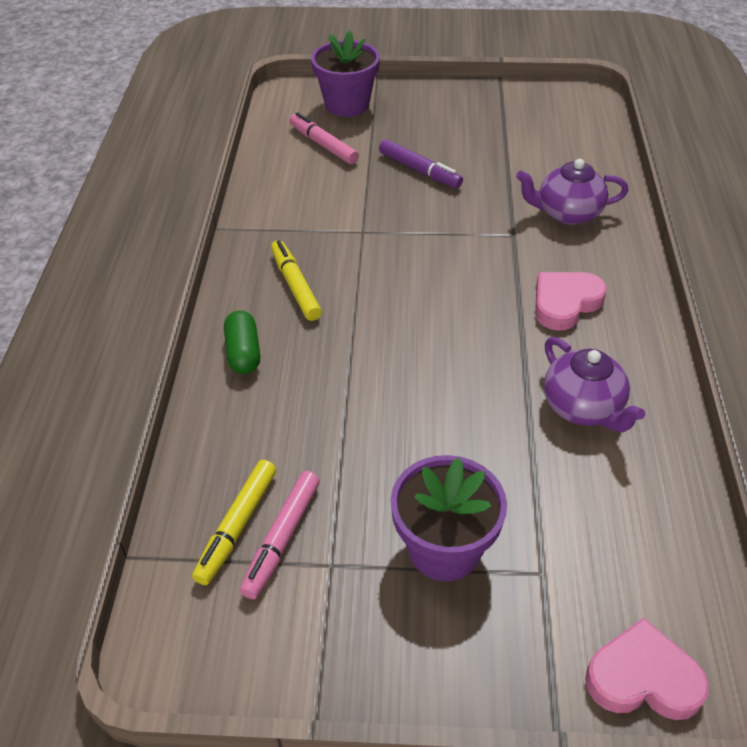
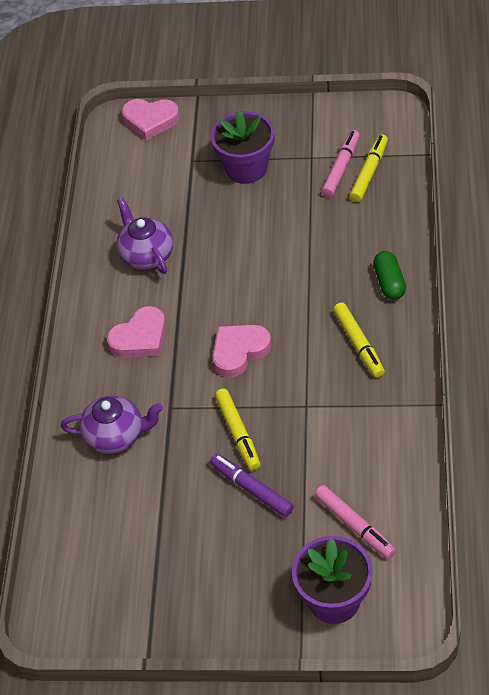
camera: 175 degrees left, 5 degrees up
(436, 211) = (238, 433): none -> yellow marker
(439, 284) = (239, 351): none -> pink heart

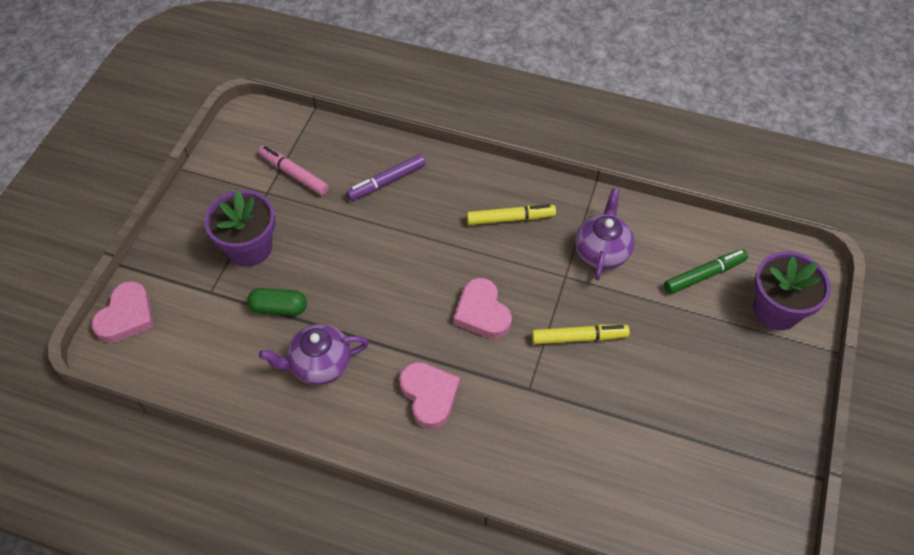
camera: 80 degrees left, 5 degrees up
(116, 435) = (547, 446): purple teapot -> purple teapot (602, 251)
(251, 489) = (645, 342): purple marker -> purple marker (386, 181)
(354, 526) = (704, 275): pink marker -> green marker
(369, 172) = (312, 155): yellow marker -> none
(389, 283) = (450, 178): green capsule -> green capsule (279, 308)

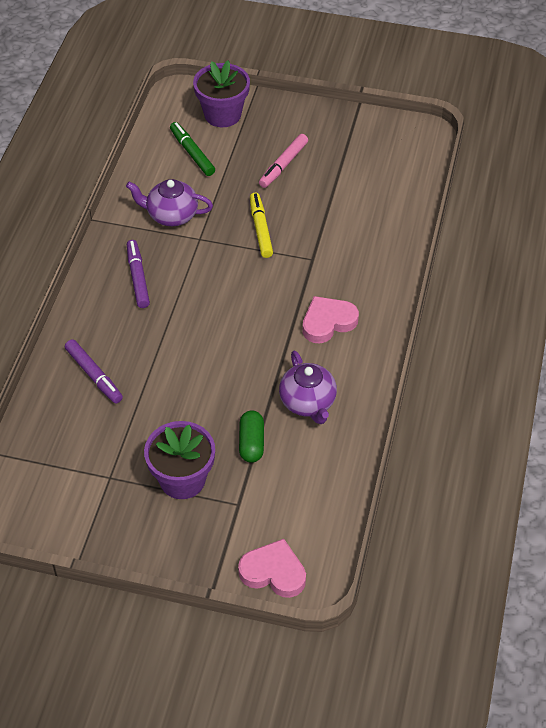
camera: 95 degrees left, 5 degrees down
(294, 174) = (84, 456): pink marker -> pink marker (283, 165)
(482, 312) = (242, 292): pink heart -> none
(510, 219) = (138, 278): yellow marker -> purple marker

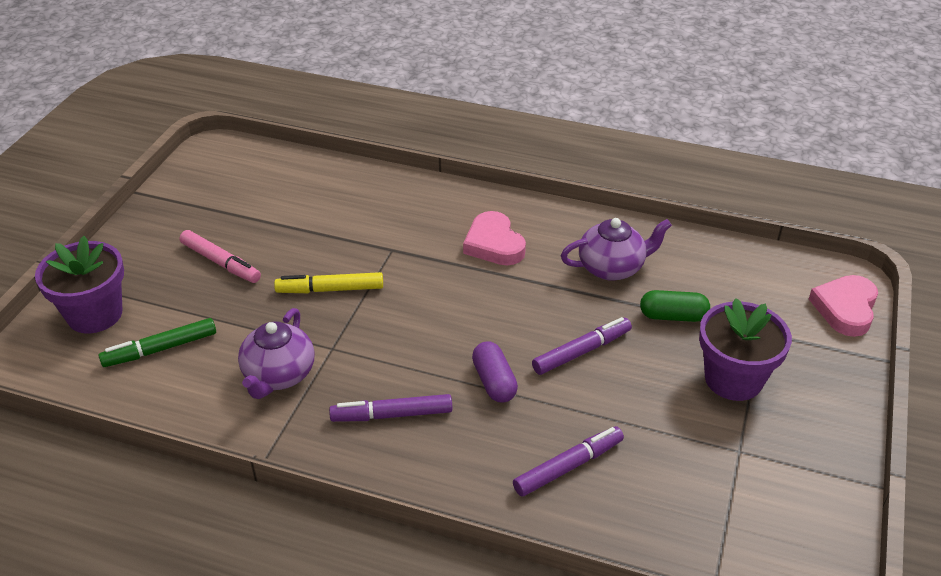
camera: 85 degrees left, 10 degrees down
(171, 331) = (494, 382): none -> purple capsule
(206, 382) = (582, 352): none -> purple marker

